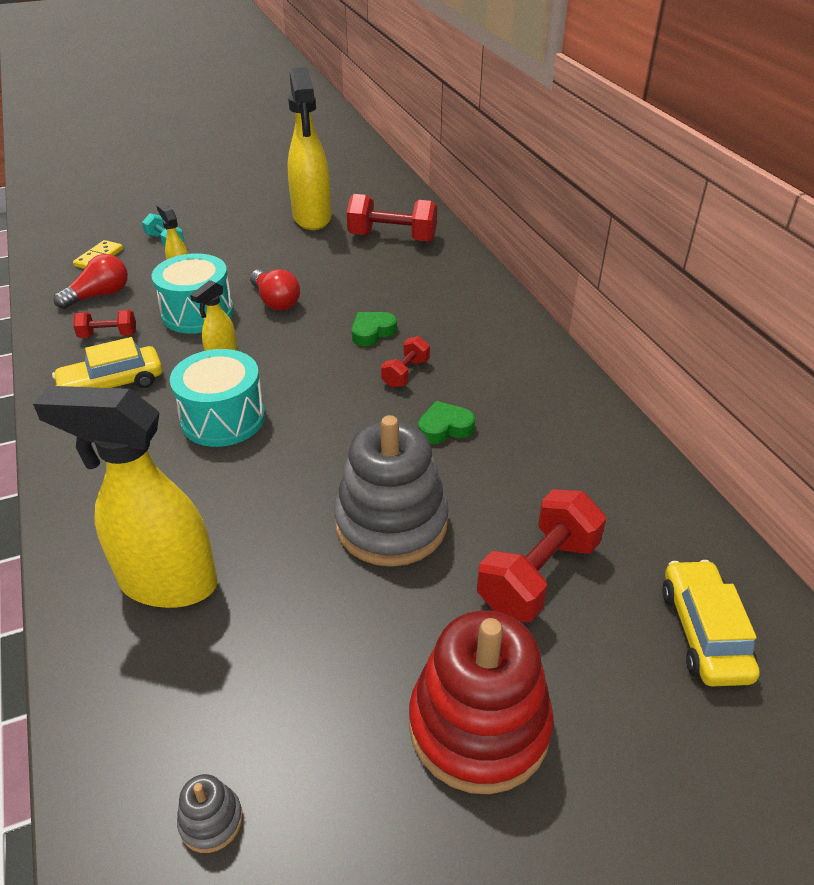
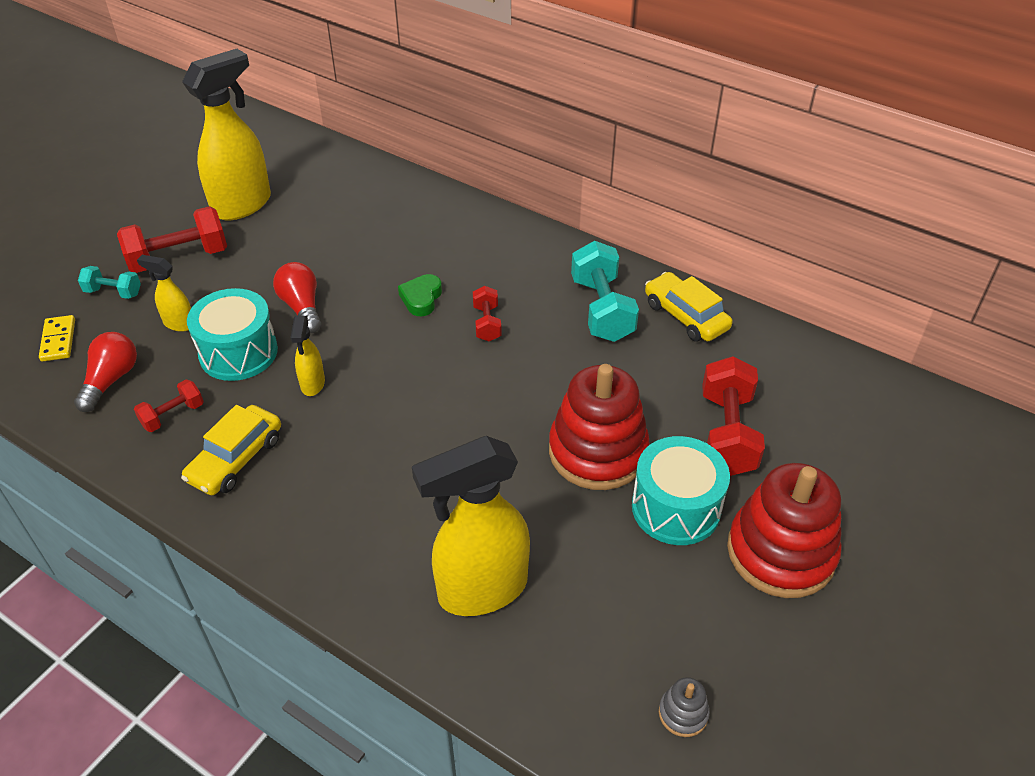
camera: 35 degrees left, 5 degrees up
(223, 418) = (376, 438): turquoise drum -> turquoise drum (676, 508)
(275, 301) = (302, 307): red light bulb -> red light bulb turned 135 degrees counterclockwise
(312, 218) = (243, 205): yellow spray bottle -> yellow spray bottle turned 90 degrees counterclockwise
(391, 523) = (597, 451): grey stacking toy -> red stacking toy
(392, 238) = (344, 195): red dumbbell -> red dumbbell (179, 258)
(444, 428) = (562, 356): green heart -> none
(522, 406) = (602, 309): none -> turquoise dumbbell
(704, 632) = (851, 415): yellow car -> yellow car (686, 316)

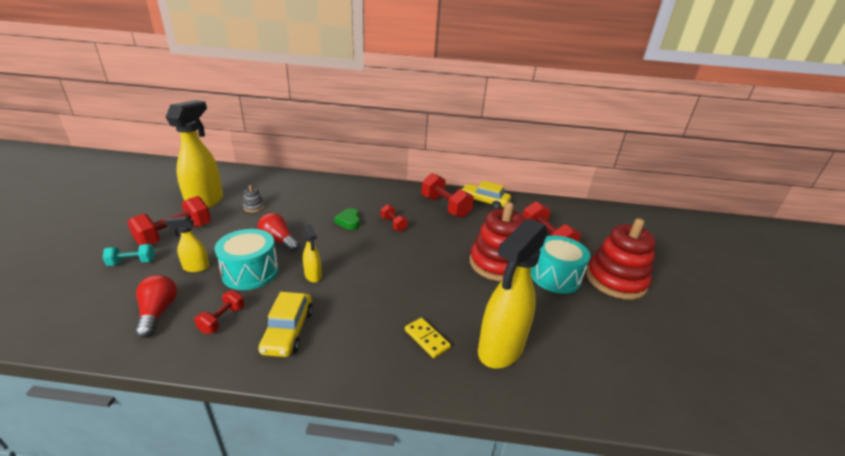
camera: 30 degrees left, 15 degrees down
(58, 340) = (97, 300): yellow domino -> yellow domino (427, 339)
(602, 309) = (445, 207): turquoise dumbbell -> red dumbbell
(683, 713) = (654, 371): grey stacking toy -> grey stacking toy (254, 207)

